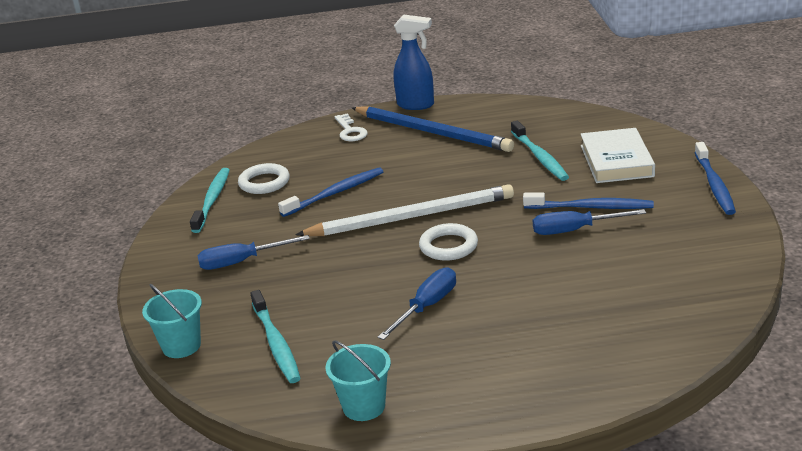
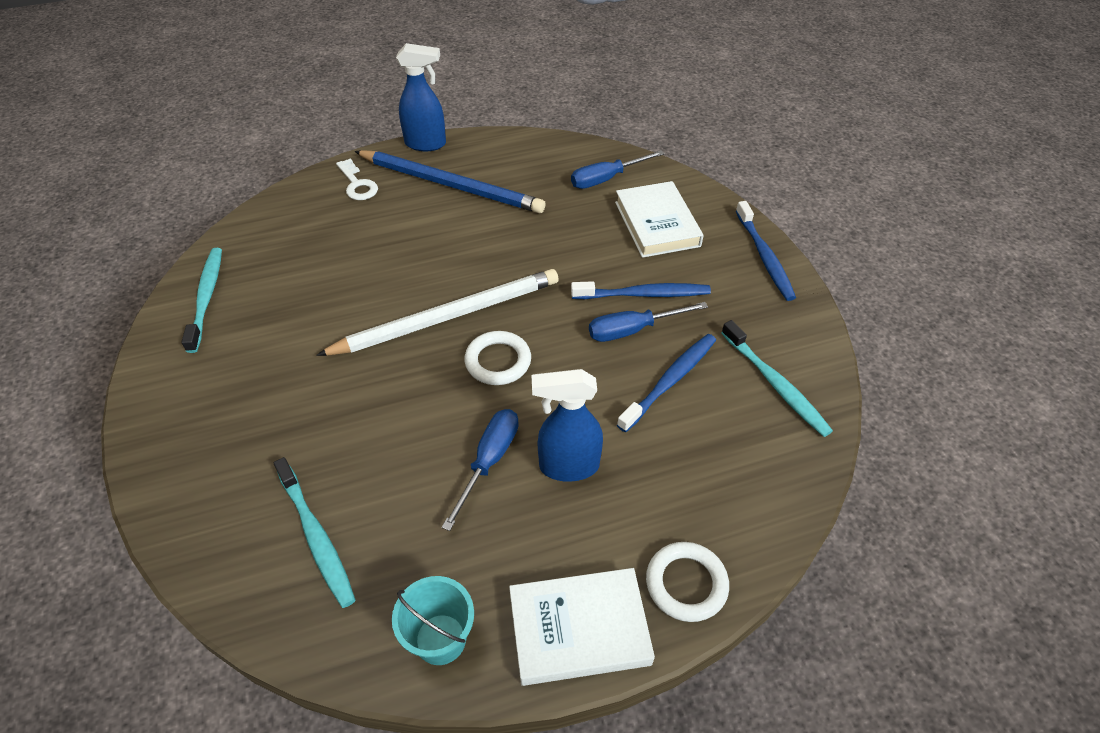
camera: 15 degrees left, 20 degrees up
(181, 346) = (196, 550): turquoise bucket -> none
(241, 262) = (255, 399): blue screwdriver -> blue screwdriver (606, 179)
(264, 182) = (267, 267): white ring -> white ring (686, 584)
(335, 193) = (354, 281): blue toothbrush -> blue toothbrush (670, 381)
(479, 408) = (579, 629): none -> white book
(494, 313) = (568, 466): none -> blue spray bottle
(540, 157) = (575, 220): turquoise toothbrush -> turquoise toothbrush (775, 384)

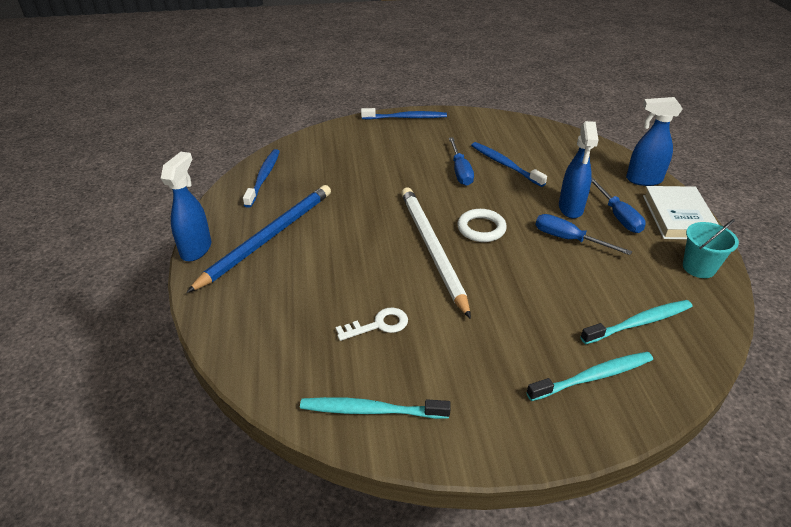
camera: 80 degrees left, 10 degrees down
(357, 184) = (236, 297): white key -> white key (378, 325)
(606, 179) = (300, 162): blue screwdriver -> blue screwdriver (618, 216)
(644, 294) = (428, 163): blue toothbrush -> blue toothbrush (264, 177)
(657, 224) = (360, 148): white book -> none
(686, 584) = (643, 180): white ring -> blue spray bottle
(775, 384) = (510, 132): turquoise toothbrush -> turquoise toothbrush (593, 377)

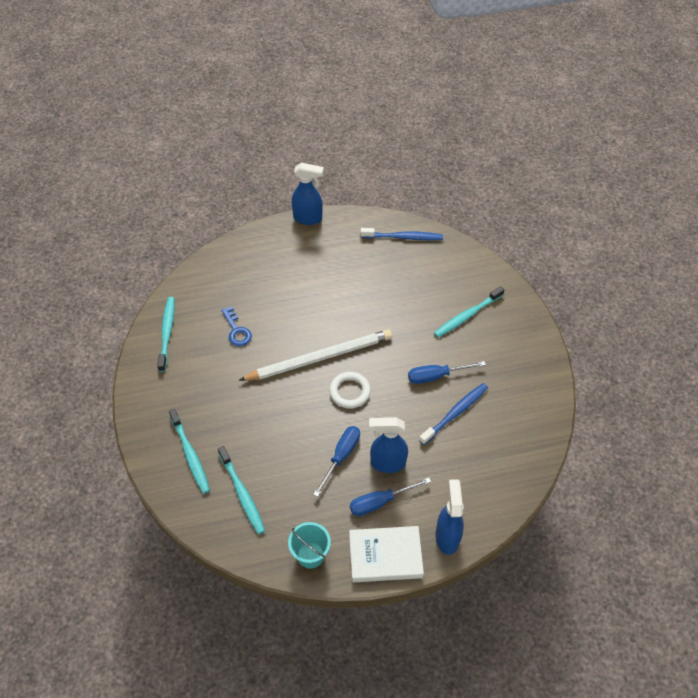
camera: 85 degrees right, 15 degrees up
(268, 238) = (324, 255): blue pencil -> none
(378, 325) = (237, 330): white key -> blue key
(386, 148) = (467, 316): none -> turquoise toothbrush
(406, 118) = (530, 328): blue toothbrush -> none

